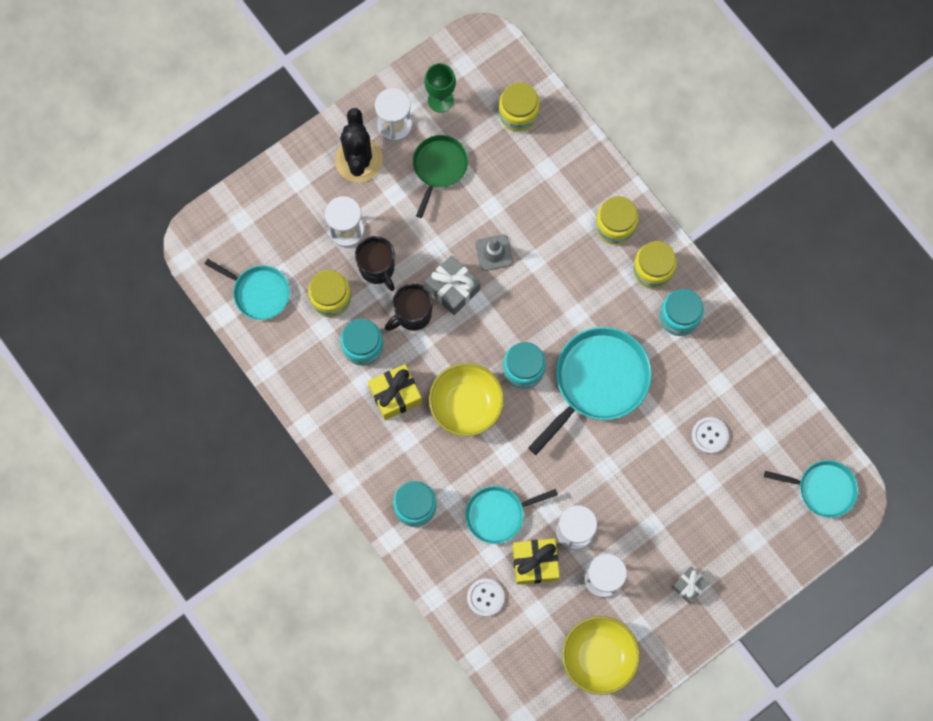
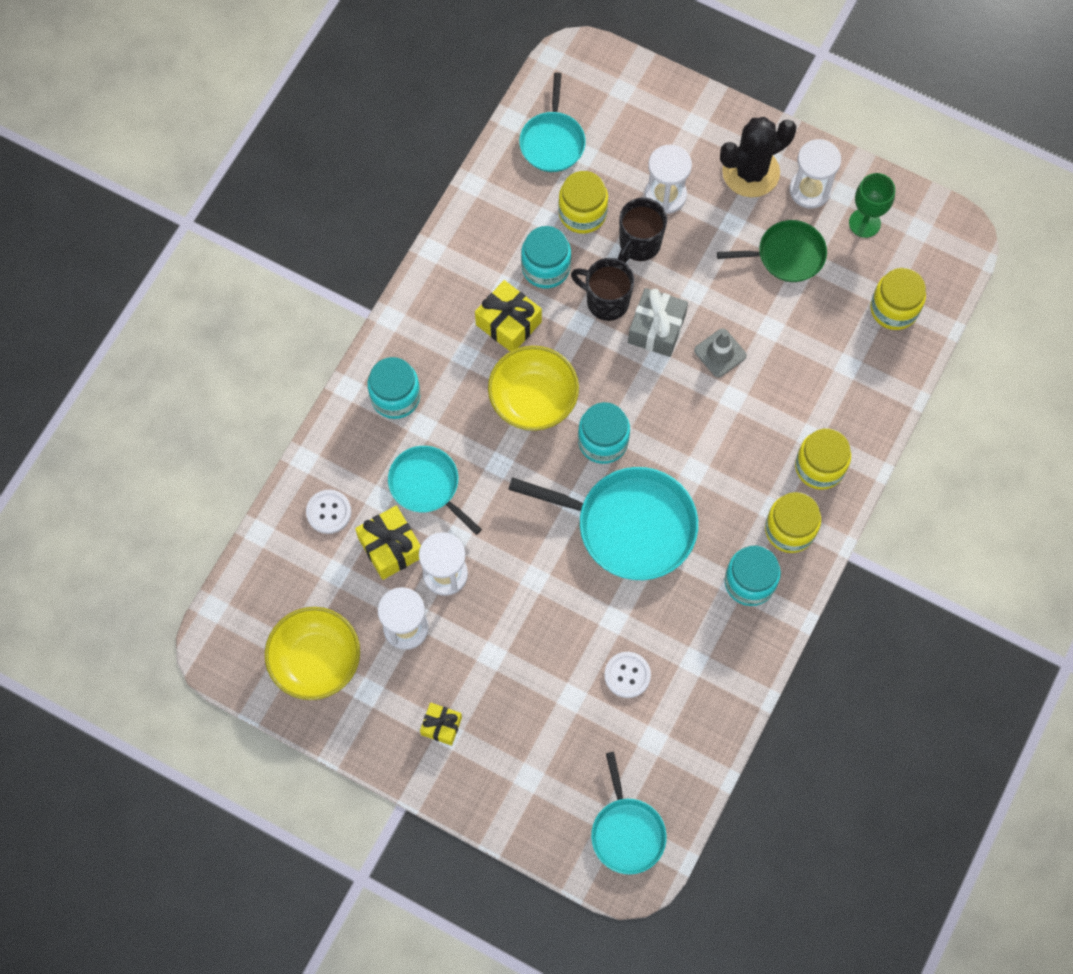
camera: 65 degrees right, 5 degrees down
(689, 586) = (441, 726): grey gift -> yellow gift

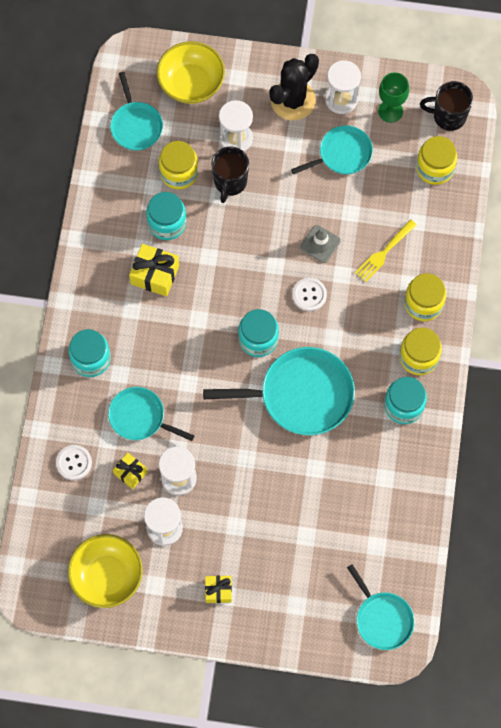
camera: 20 degrees left, 0 degrees up
(390, 547) = (130, 473): yellow gift -> yellow gift, size x0.62
(533, 399) = (195, 326): yellow bowl -> yellow bowl (191, 83)
(606, 301) = (221, 233): black mug -> black mug (448, 116)
(627, 675) = (340, 505): white button -> white button (309, 295)
(656, 329) = (266, 242): grey gift -> none
(787, 255) = (342, 154): green pan -> turquoise pan
(794, 389) = (384, 252): none -> yellow fork

